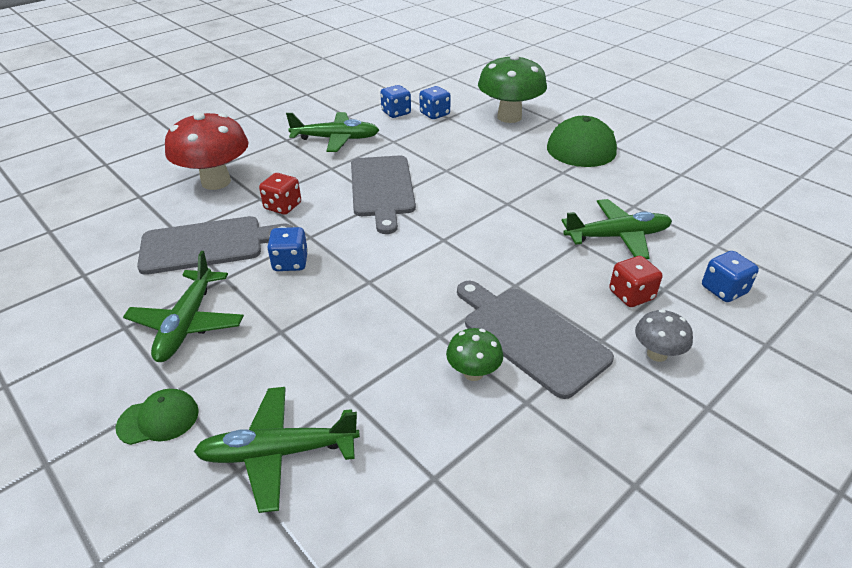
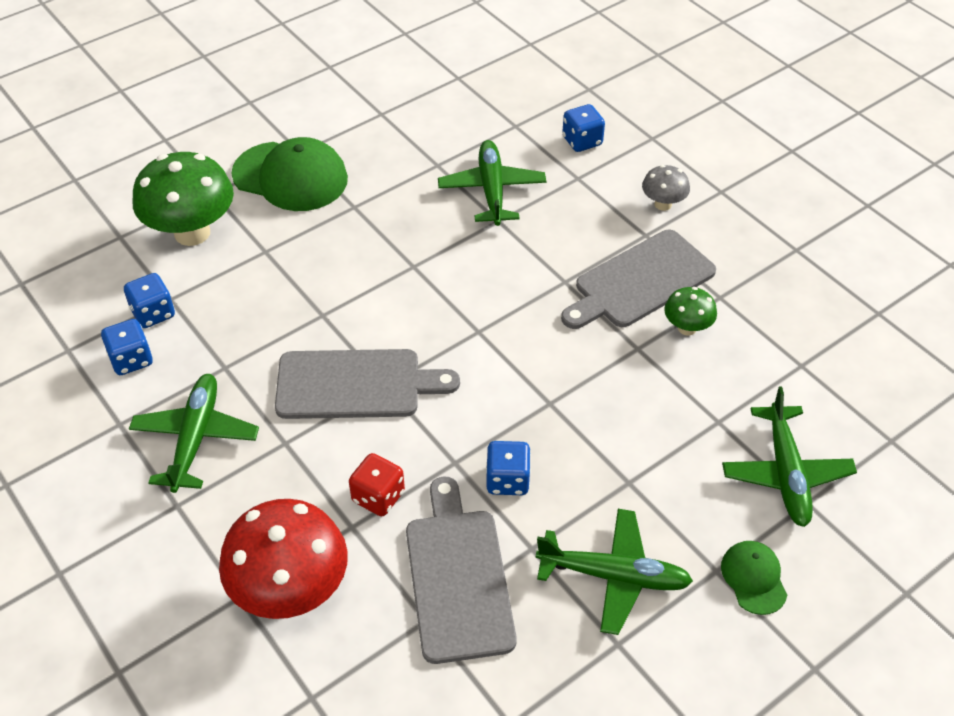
camera: 85 degrees left, 10 degrees up
(631, 295) = (585, 202): red dice -> none

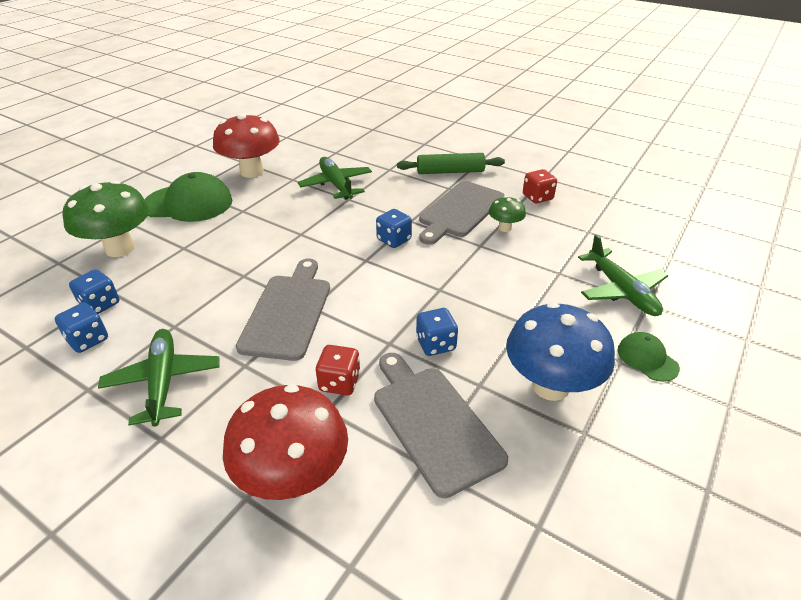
camera: 20 degrees left, 10 degrees down
(356, 385) = (288, 312): grey cutting board -> grey cutting board turned 60 degrees counterclockwise
(388, 137) = (252, 172): none -> red mushroom
(582, 141) = (382, 152): blue dice -> blue dice (394, 240)
(613, 576) = (550, 386): green plane -> blue mushroom
(663, 204) = (450, 172): grey mushroom -> green rolling pin
(765, 285) = (537, 197): none -> red dice

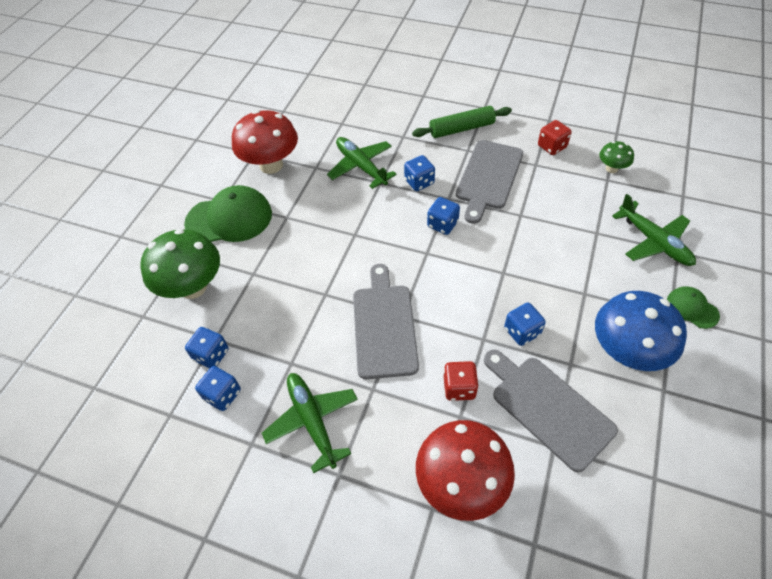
camera: 10 degrees left, 15 degrees up
(387, 204) = (419, 182): none -> blue dice
(505, 228) = (535, 190): green mushroom -> green mushroom (611, 169)

